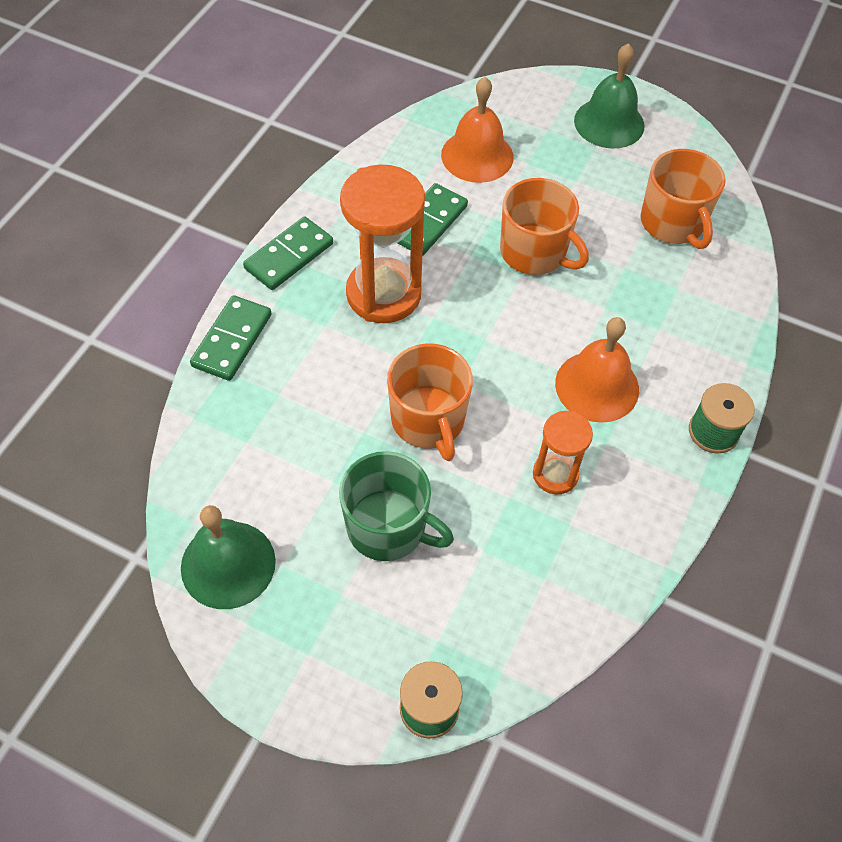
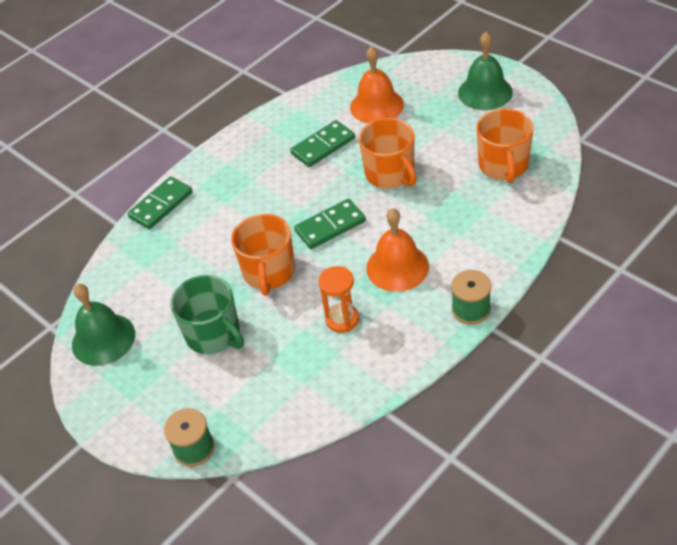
camera: 25 degrees right, 10 degrees down
(289, 256) = (219, 157): green domino -> green domino (330, 226)
(383, 294) = (272, 188): orange hourglass -> none

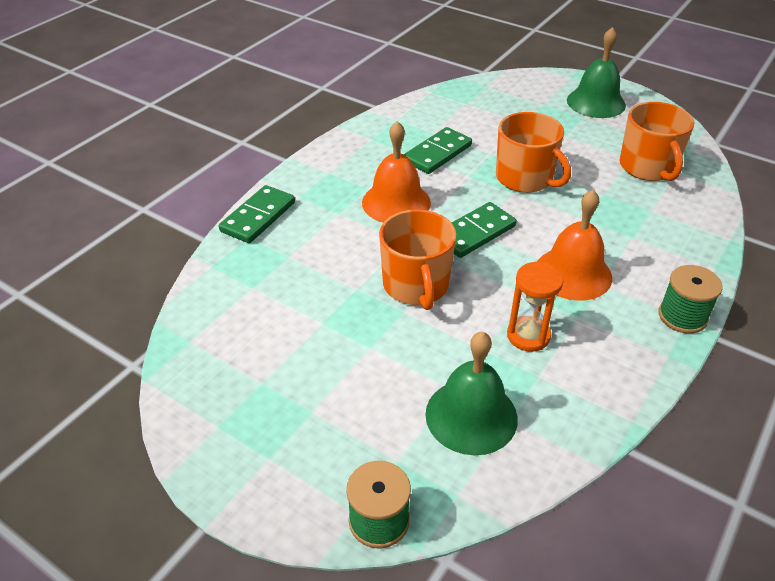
camera: 15 degrees left, 5 degrees down
(103, 339) = (212, 377): green bell -> green bell (471, 416)
(214, 334) = (365, 362): green mug -> none
(376, 106) = (484, 115): orange bell -> orange bell (396, 202)

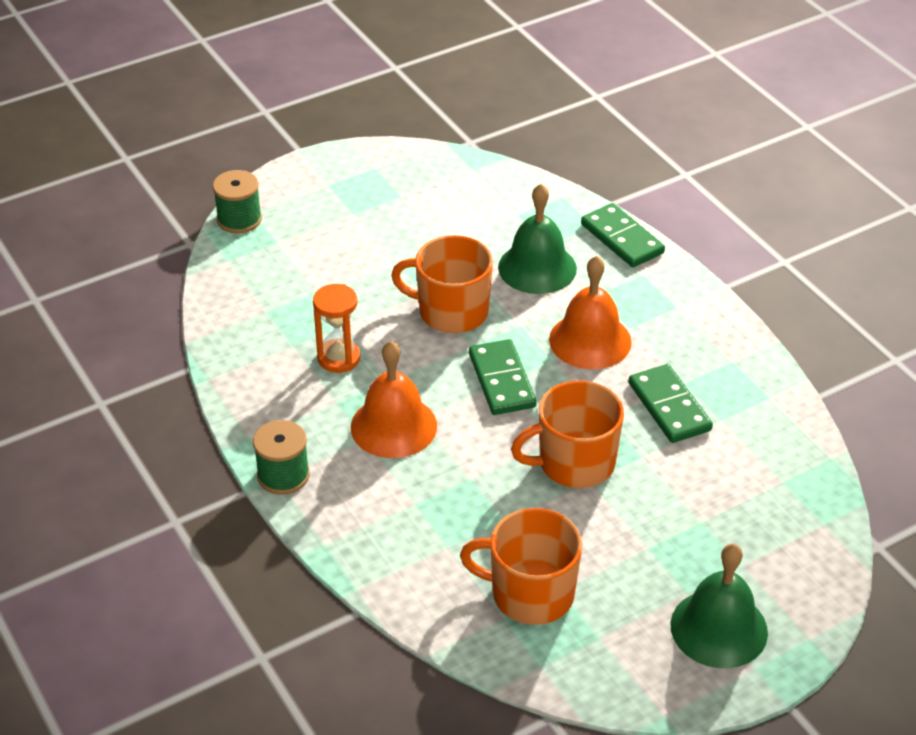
camera: 115 degrees right, 0 degrees up
(471, 416) = (285, 291): green bell -> green bell (537, 267)

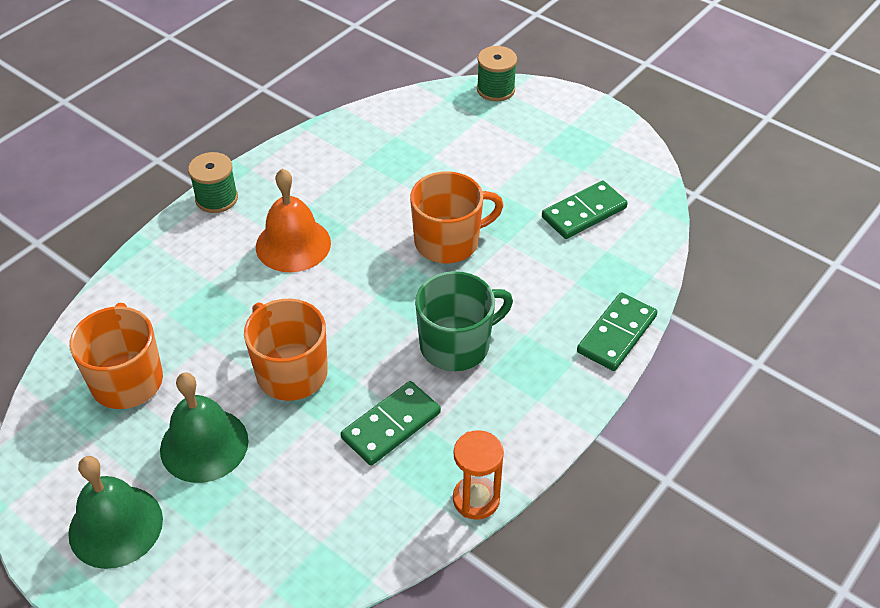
camera: 70 degrees right, 5 degrees up
(339, 358) = (359, 191): orange hourglass -> orange hourglass (476, 499)
(451, 312) = (448, 241): orange mug -> orange mug turned 75 degrees clockwise
(502, 380) = (376, 297): green domino -> green domino (584, 213)
(537, 267) = (538, 283): green bell -> green bell (204, 445)
(590, 340) = (456, 345): orange bell -> green mug

